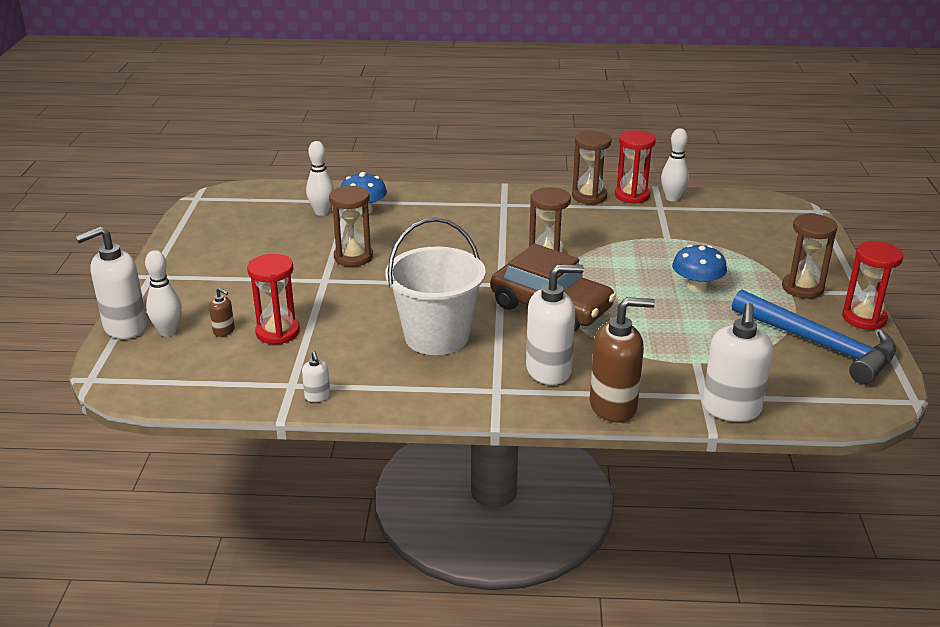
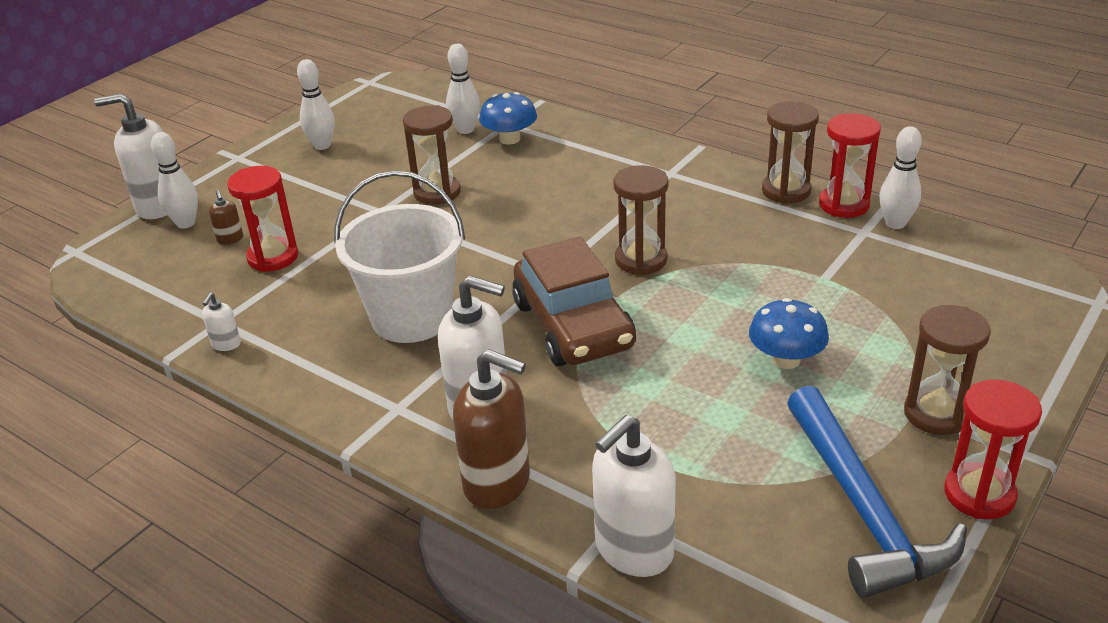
camera: 35 degrees right, 5 degrees up
(216, 250) = (322, 145): none -> white bowling pin

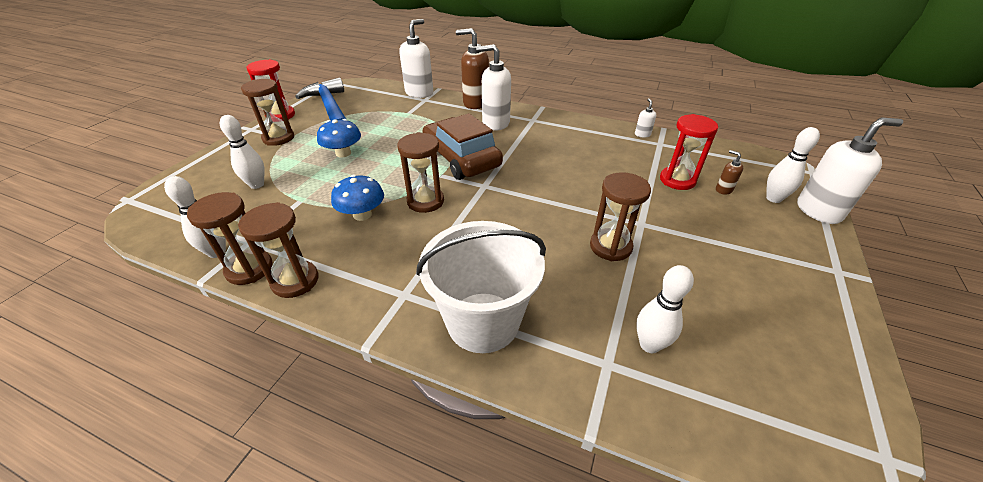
camera: 165 degrees right, 5 degrees up
(322, 145) = (779, 298): white bowling pin -> white bowling pin (257, 185)
(412, 317) = (555, 154): white bucket -> white bucket (483, 322)
(509, 139) = (588, 332): blue mushroom -> blue mushroom (362, 214)
(844, 205) = (249, 269): red hourglass -> brown hourglass

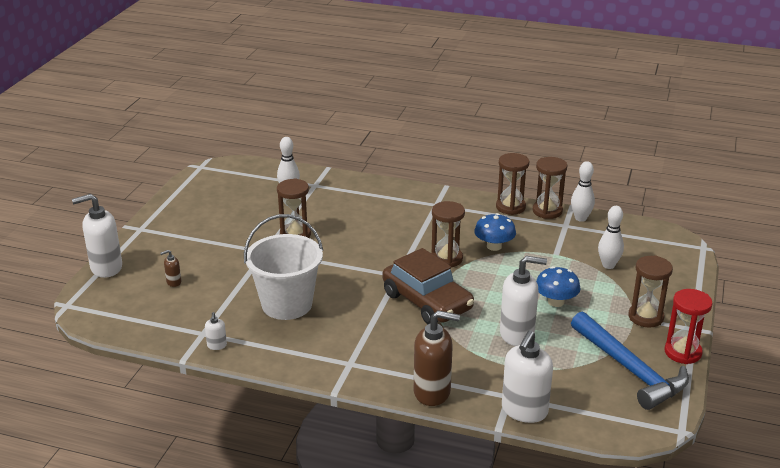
camera: 175 degrees right, 10 degrees down
(483, 322) = (384, 196): white bucket -> white bucket (287, 304)
(495, 123) = (398, 354): white soap dispenser -> white soap dispenser (517, 334)
(677, 180) = (211, 289): red hourglass -> none
(723, 190) = (173, 282): brown soap dispenser -> brown soap dispenser turned 105 degrees clockwise
(773, 198) = (134, 276): white bowling pin -> none

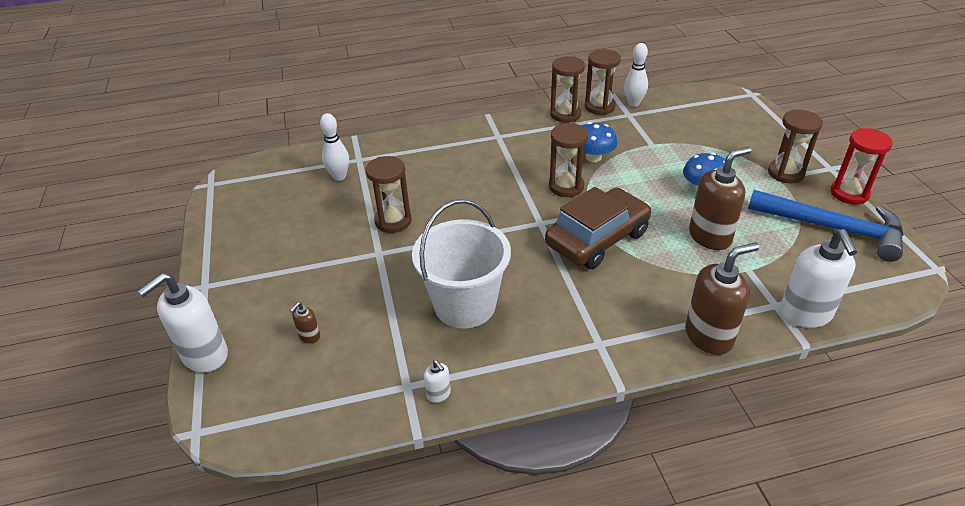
camera: 30 degrees left, 10 degrees up
(427, 301) = (597, 239): brown car -> brown car turned 60 degrees counterclockwise
(517, 334) = (710, 237): white soap dispenser -> brown soap dispenser
(608, 265) = (703, 137): white bowling pin -> none

